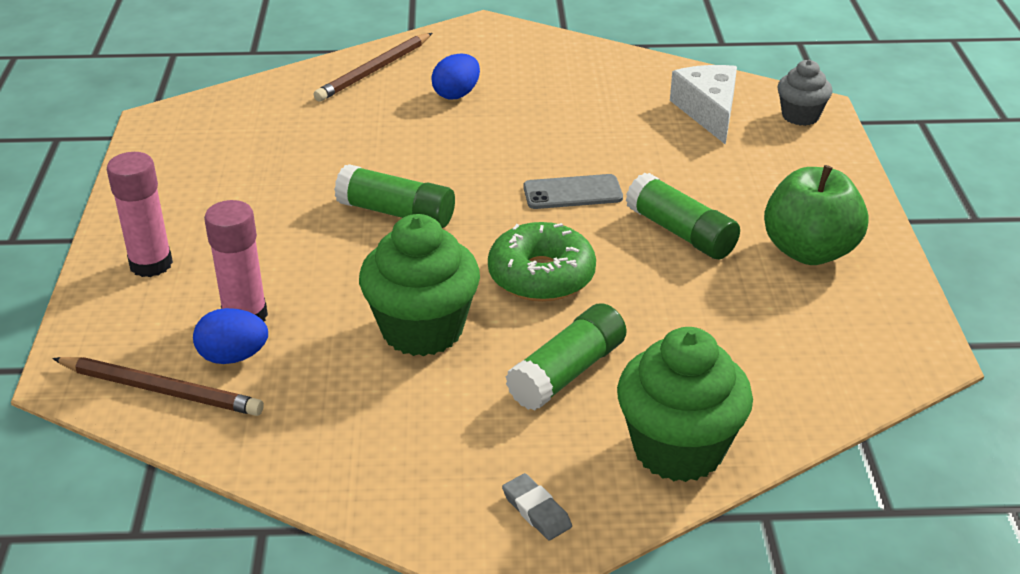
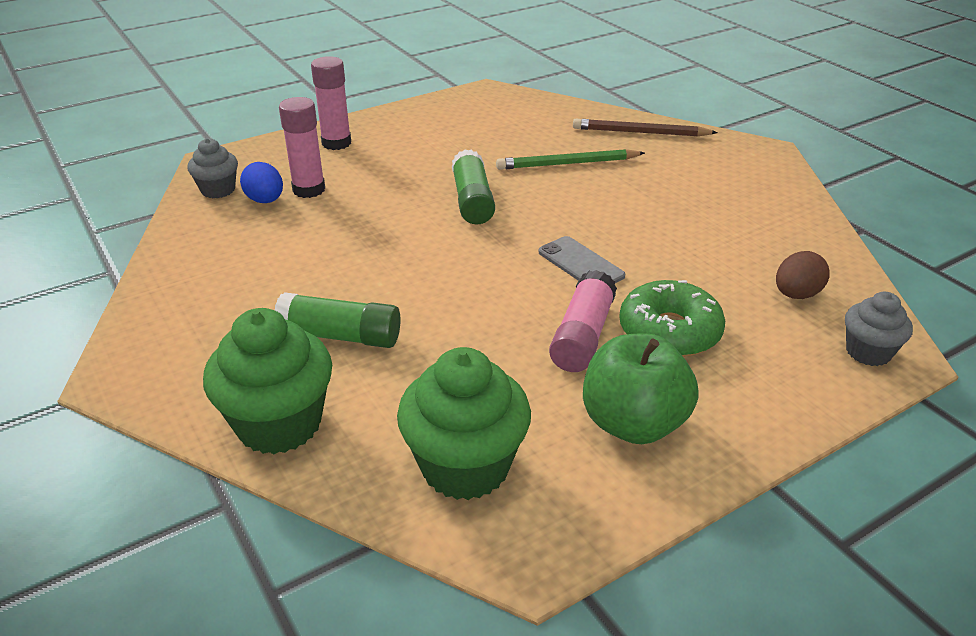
camera: 60 degrees right, 0 degrees up
(160, 390) = (218, 190): brown pencil -> grey cupcake
(387, 132) = (568, 163): none -> green pencil
(422, 330) = (344, 257): green cupcake -> green cupcake (465, 466)
(456, 94) = (653, 172): blue egg -> none
(536, 510) = (170, 372): grey eraser -> none
(541, 276) = (453, 285): green donut -> green donut (669, 331)
(680, 232) = (582, 336): green glue stick -> pink glue stick
(708, 112) = (796, 294): white cheese -> brown egg

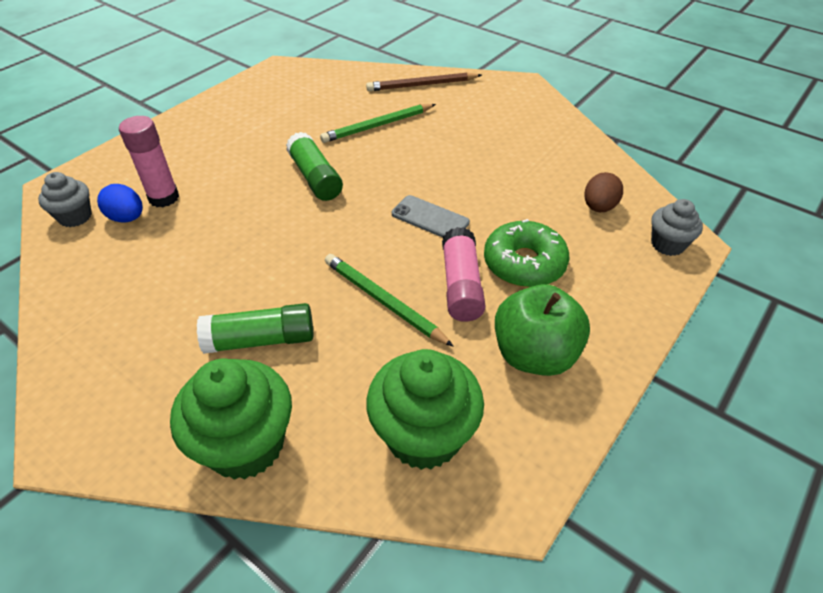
camera: 20 degrees left, 10 degrees up
(336, 143) = (168, 144): pink glue stick -> none
(487, 331) = (384, 301): none -> green pencil

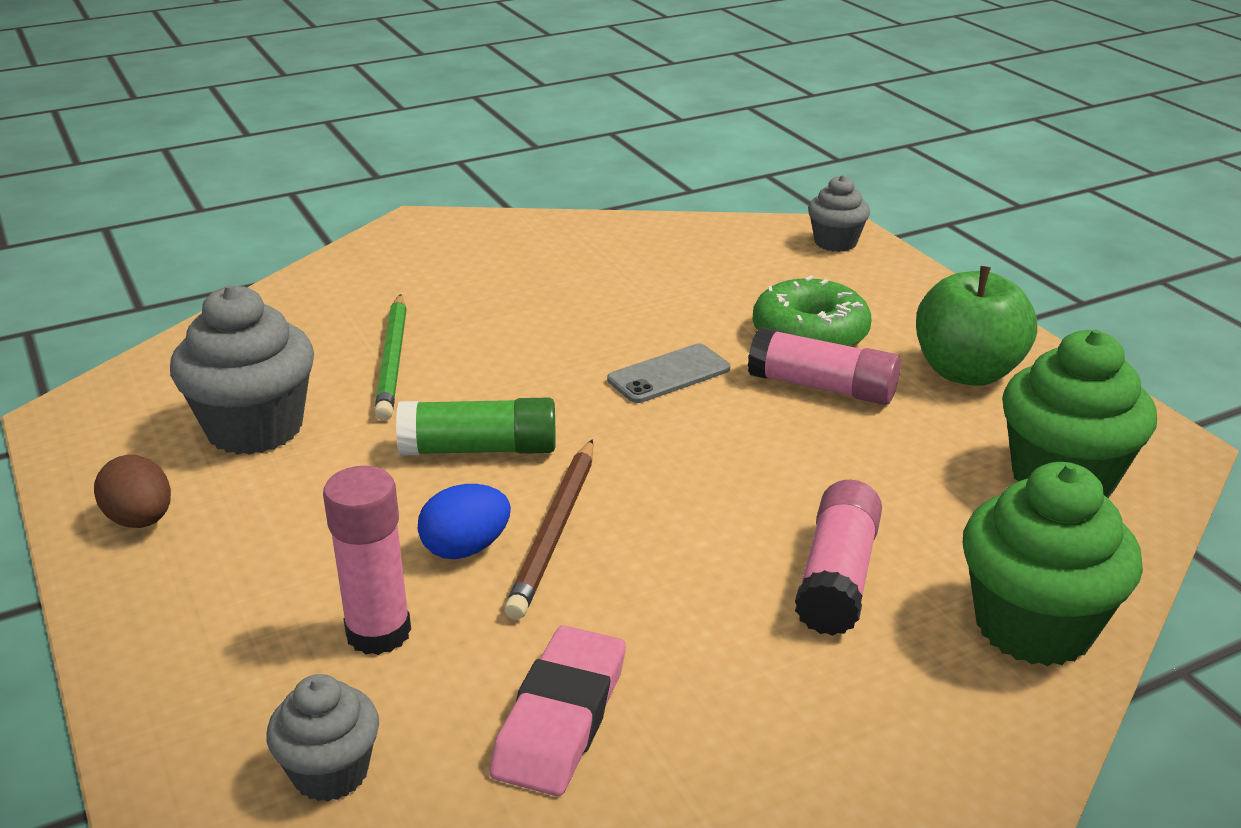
camera: 65 degrees left, 15 degrees down
(120, 269) = (561, 718): none -> pink eraser
(127, 218) = (403, 691): blue egg -> blue egg (466, 548)
(261, 340) = (837, 577): green glue stick -> pink glue stick
(296, 112) = (255, 428): none -> grey cupcake
(384, 301) = (817, 452): green pencil -> none
(422, 85) = (321, 295): brown pencil -> brown pencil (555, 531)
(599, 207) = (740, 258): brown egg -> brown egg (140, 520)

